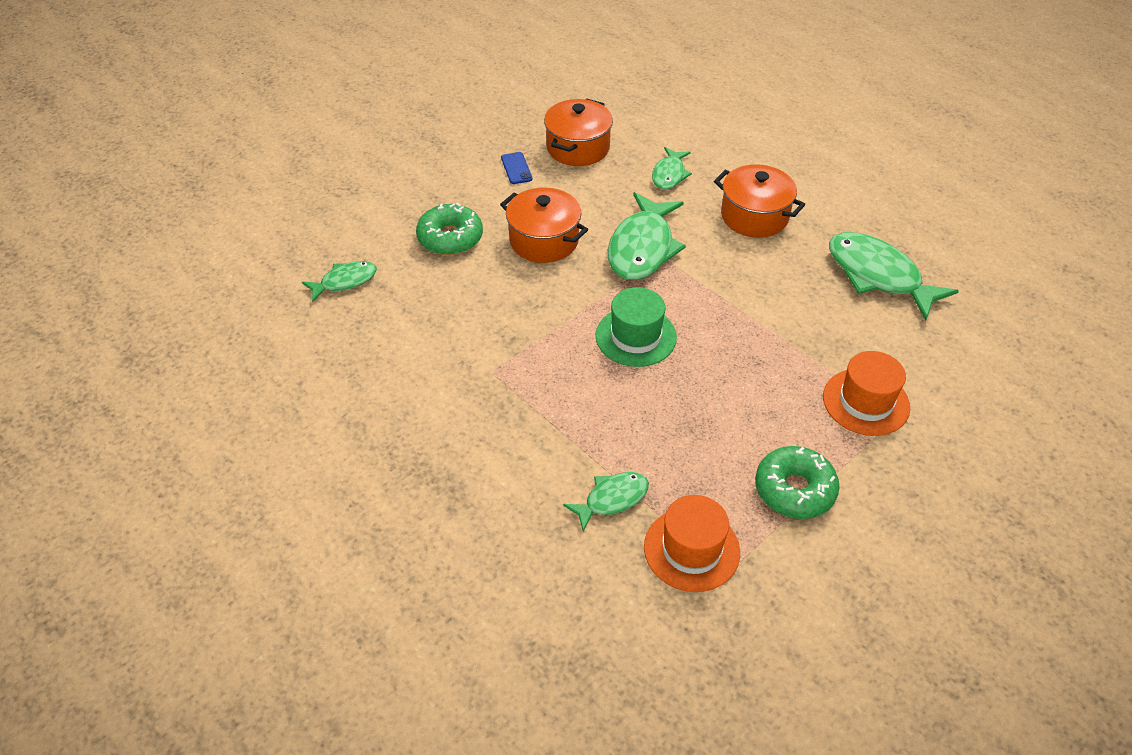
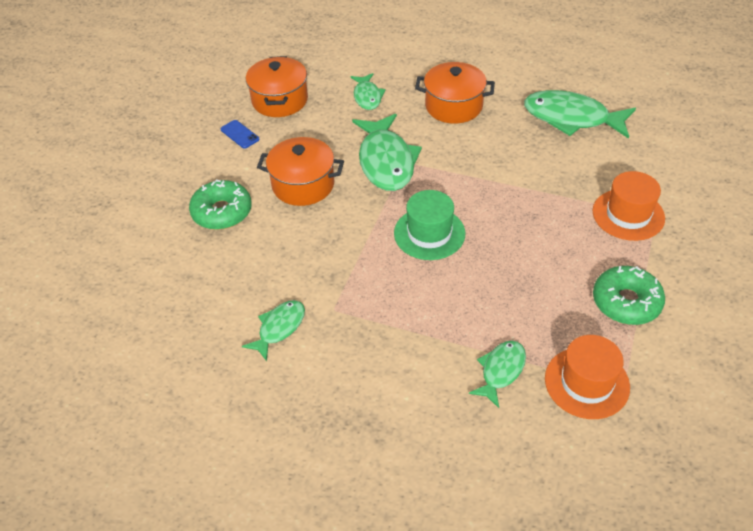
camera: 25 degrees left, 0 degrees up
(345, 281) = (152, 285): green fish -> green fish (279, 328)

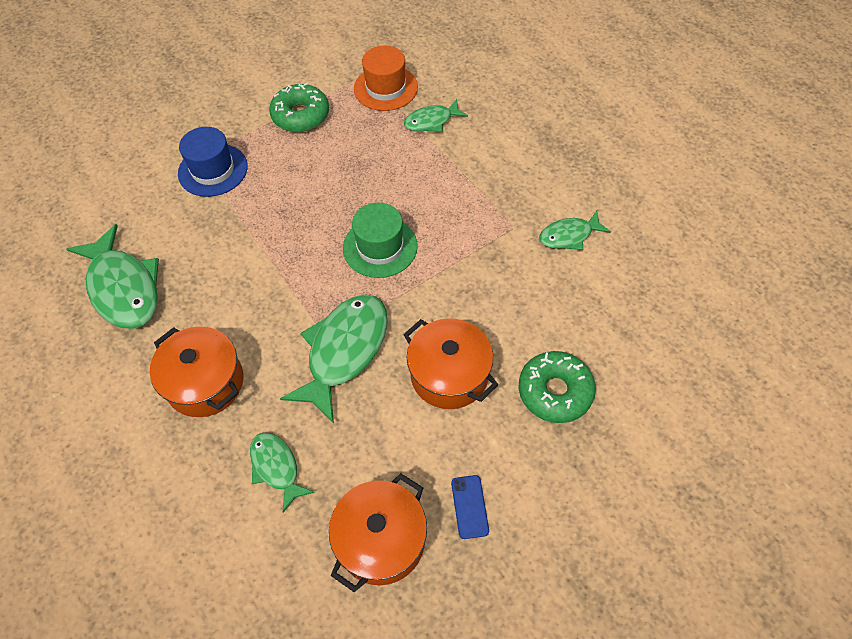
camera: 145 degrees left, 10 degrees up
(367, 96) = (276, 467): green fish -> green fish turned 60 degrees counterclockwise
(628, 214) = (213, 170): orange hat -> blue hat

